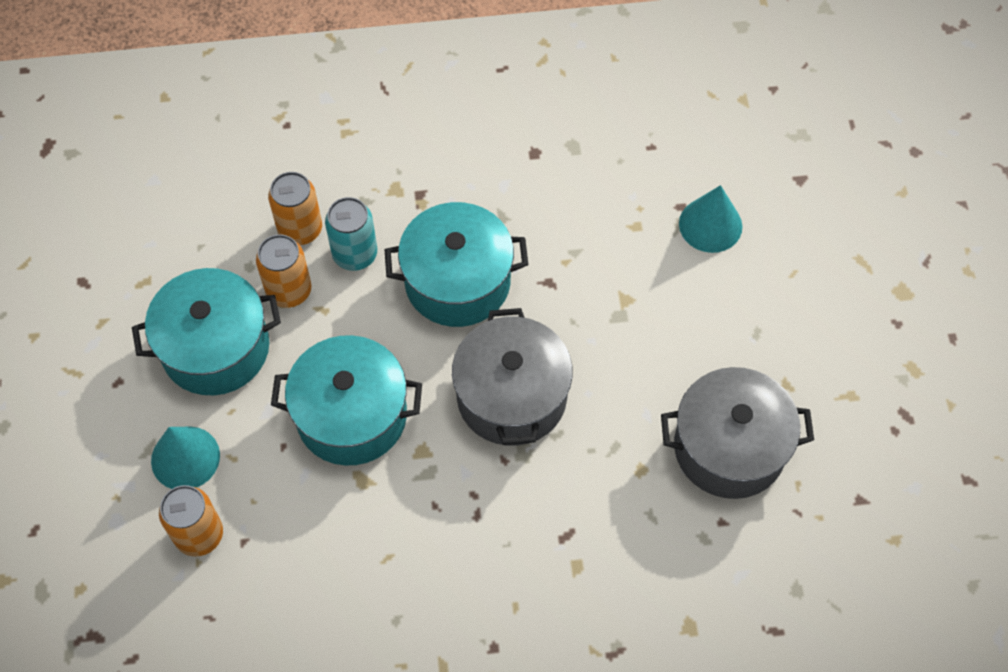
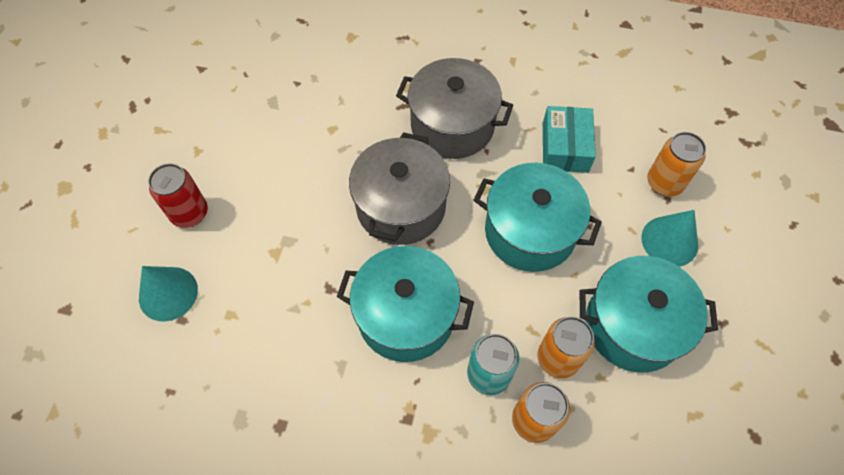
camera: 160 degrees left, 0 degrees up
(335, 544) = (565, 147): none -> turquoise box
(729, 447) = (264, 123): grey pot -> grey pot (452, 125)
(744, 310) = (189, 213): none -> red can

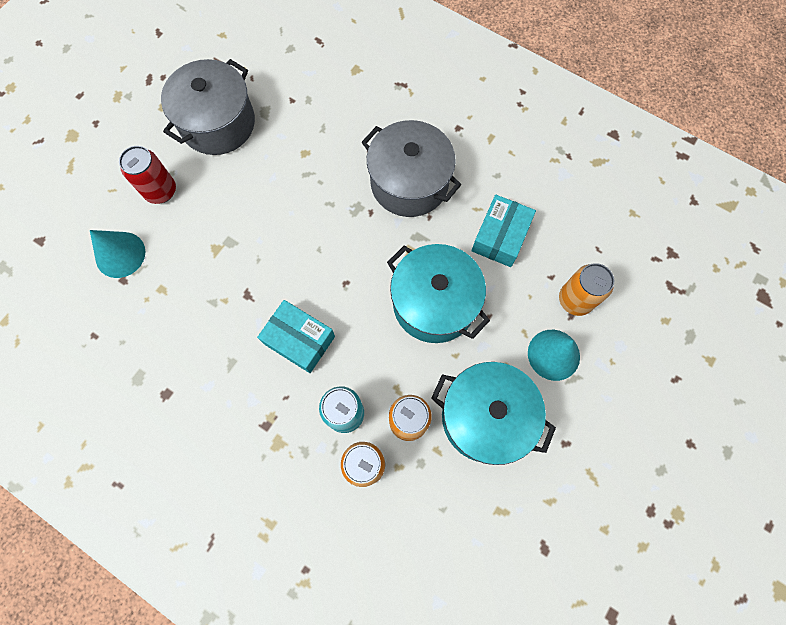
camera: 20 degrees right, 10 degrees up
(401, 206) = (334, 243): grey pot -> grey pot (218, 123)
(406, 316) = (299, 340): turquoise pot -> turquoise box

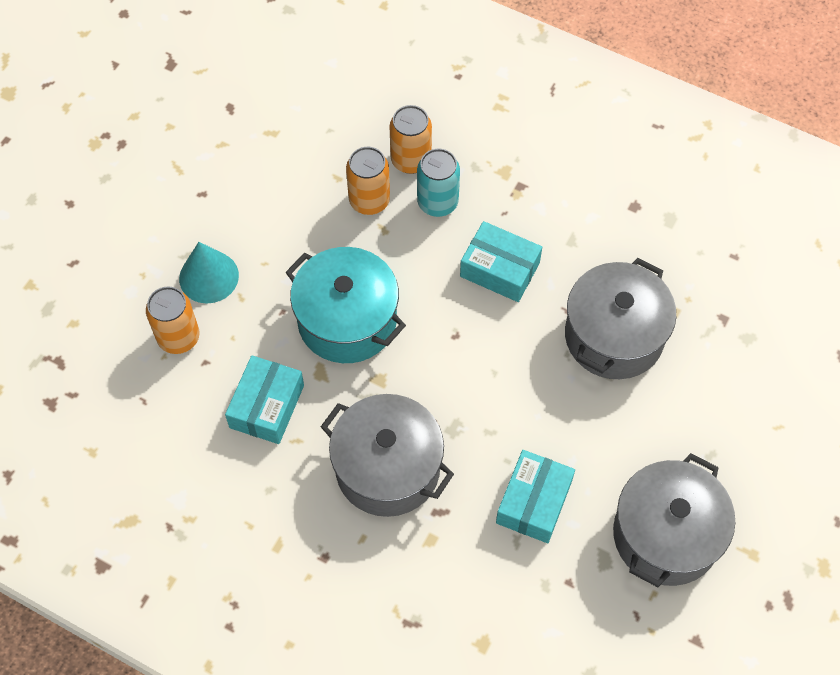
camera: 175 degrees right, 10 degrees down
(120, 254) = (737, 346): turquoise cone -> none
(161, 191) = (714, 430): red can -> none
(216, 271) = (614, 336): none -> grey pot
(306, 151) = (534, 502): none -> turquoise box
(485, 417) = (287, 211): turquoise pot -> none

